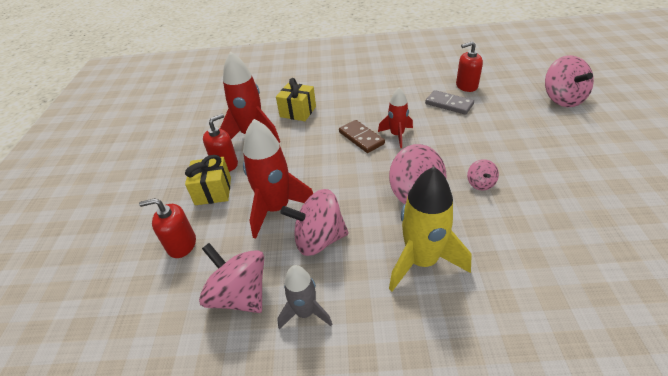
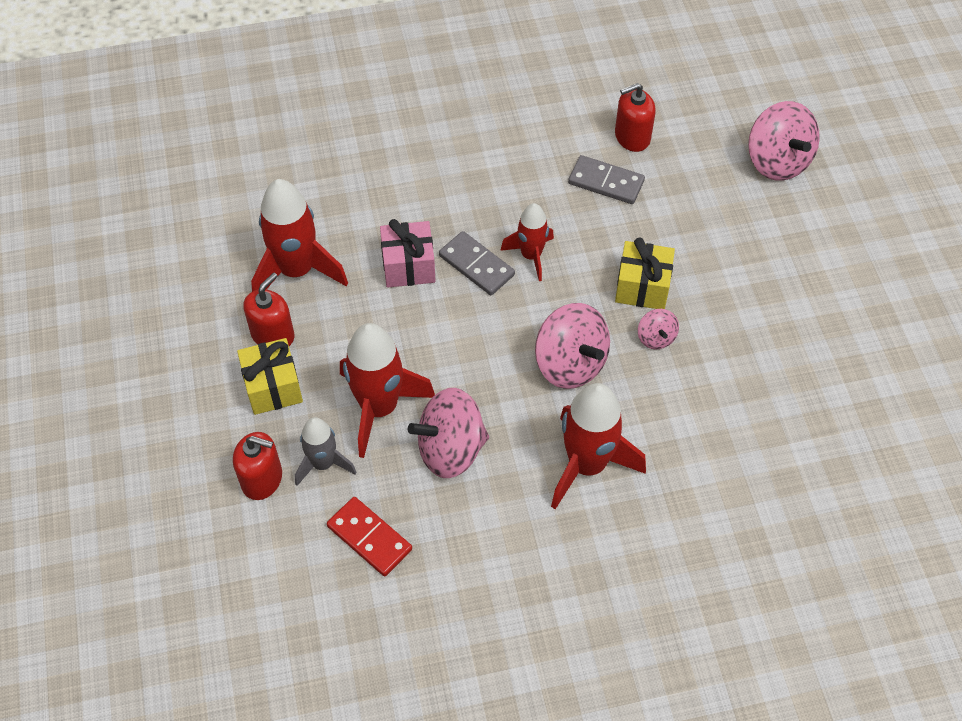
camera: 15 degrees left, 15 degrees up
(181, 244) = (262, 479): red soap dispenser -> red soap dispenser turned 150 degrees counterclockwise
(240, 295) = (369, 538): pink spinning top -> red domino
(298, 112) = (360, 214): yellow gift -> yellow gift (642, 287)
(305, 312) = (457, 548): grey rocket -> grey rocket (323, 463)
(319, 136) = (408, 266): none -> pink gift
(361, 138) = (476, 265): brown domino -> grey domino
(422, 261) = (587, 465): yellow rocket -> red rocket

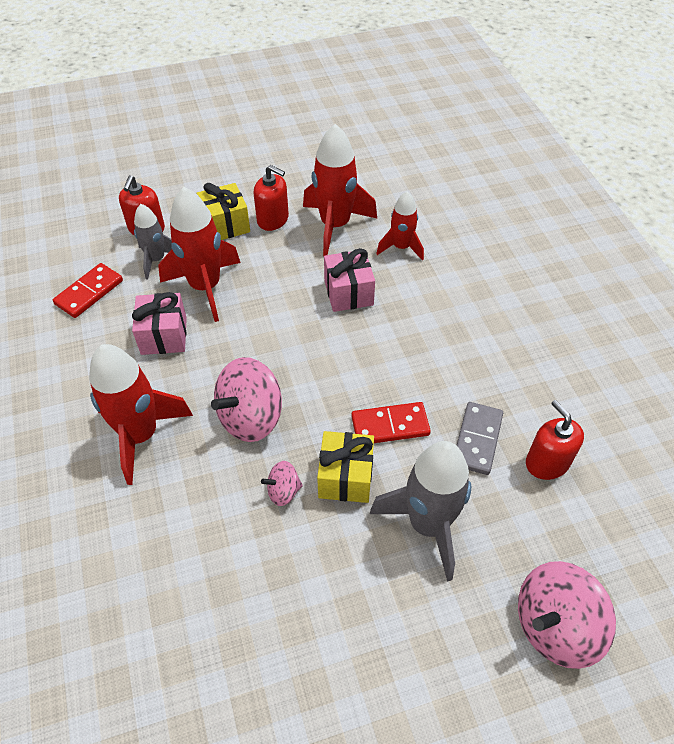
camera: 85 degrees right, 5 degrees down
(451, 449) = (164, 336): pink spinning top -> pink gift
(476, 265) = (355, 339): grey domino -> none
(531, 256) = (372, 380): red rocket -> red rocket (401, 247)
(586, 246) = (390, 425): none -> red domino
(691, 230) = (428, 525): none -> grey rocket

